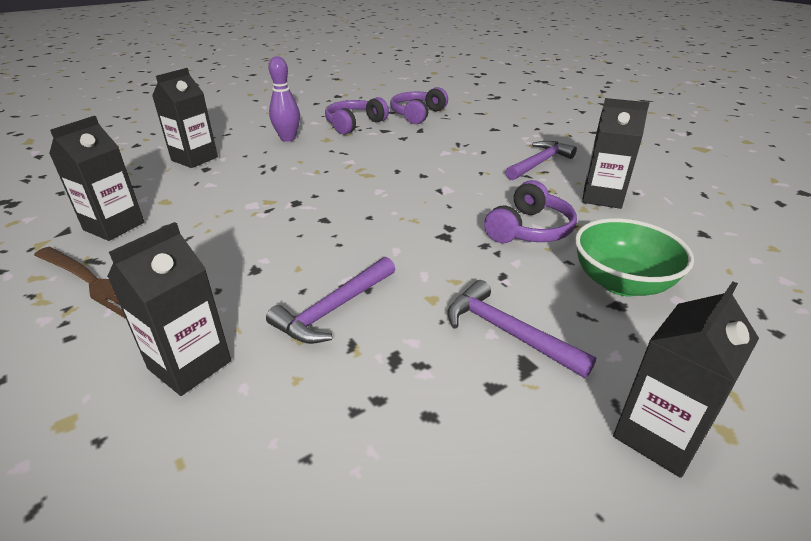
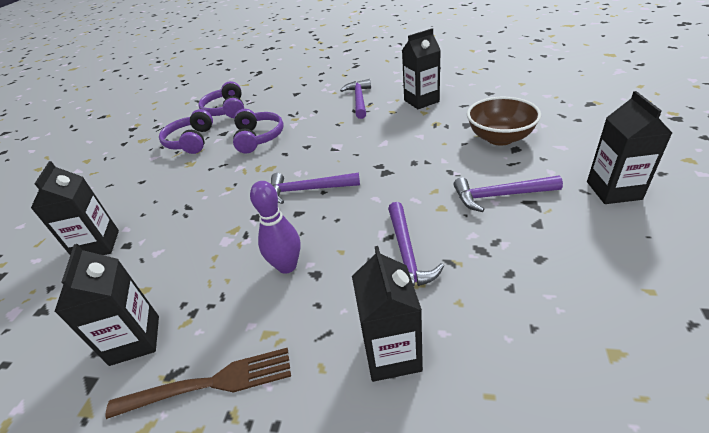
camera: 40 degrees left, 5 degrees up
(288, 138) = (155, 181): purple bowling pin -> purple bowling pin (287, 266)
(361, 208) = (308, 190): none -> purple hammer
(529, 229) = (419, 139): purple headphones -> purple headphones (258, 138)
(621, 283) = (500, 138): green bowl -> brown bowl

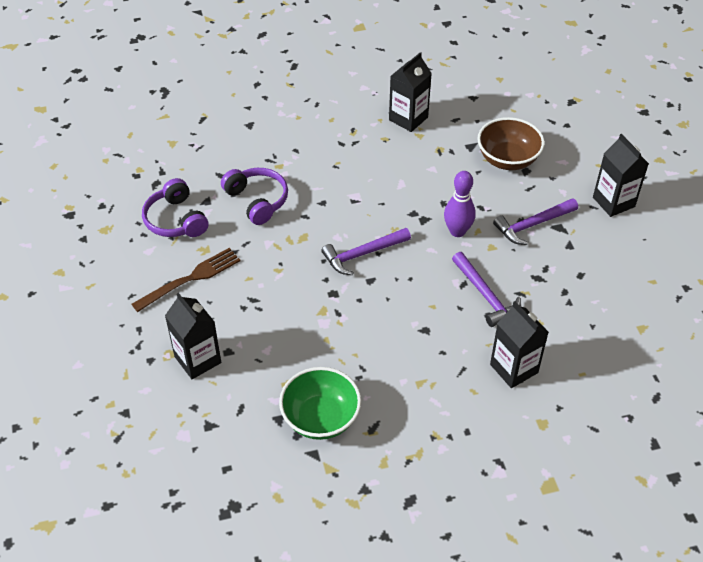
camera: 30 degrees left, 10 degrees up
(135, 340) = (320, 418): black carton -> green bowl
(209, 383) = (405, 425): brown fork -> brown fork (190, 279)
(226, 110) = (178, 165): purple headphones -> none
(287, 266) = (397, 330): purple bowling pin -> purple bowling pin (457, 231)
(359, 100) = (337, 126): purple hammer -> none

